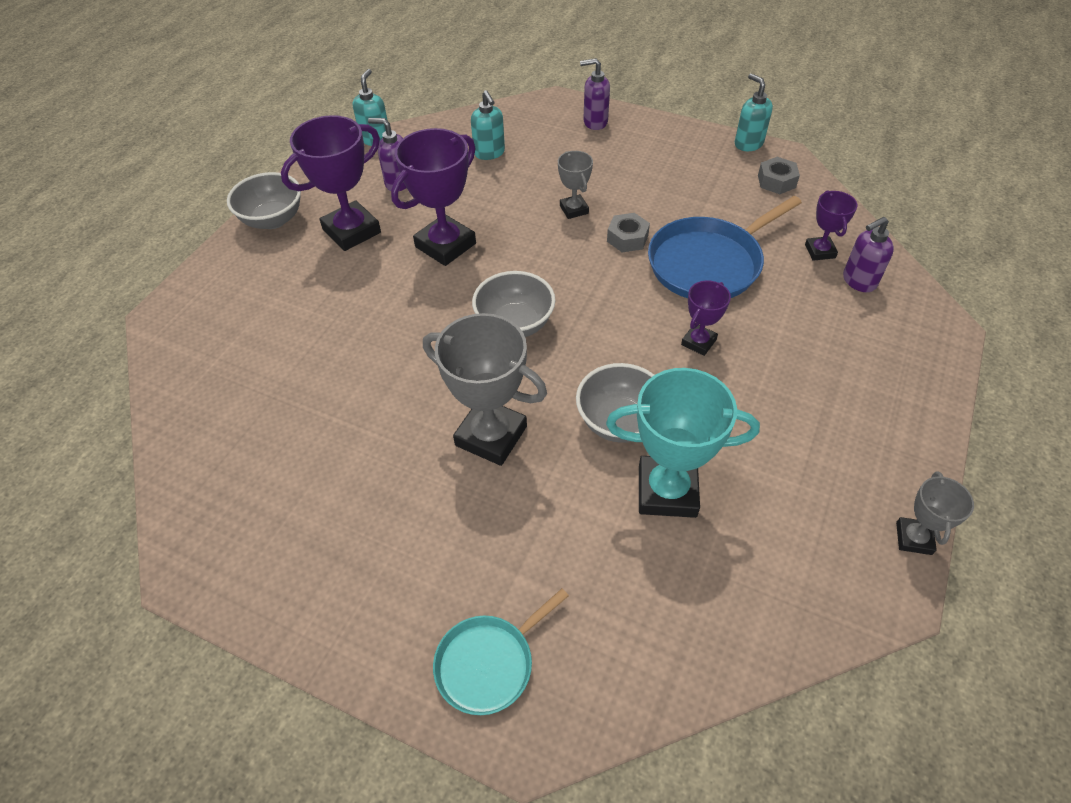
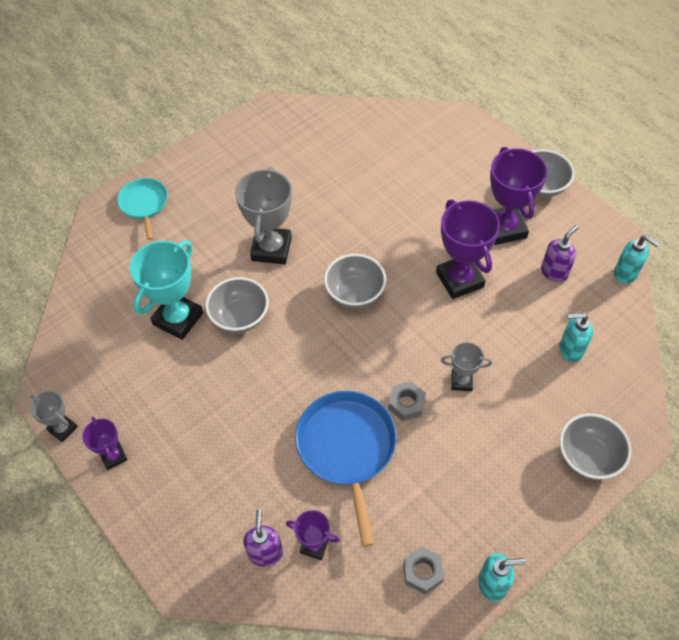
camera: 115 degrees right, 5 degrees up
(491, 436) = (271, 249): grey trophy -> grey trophy turned 45 degrees counterclockwise
(595, 122) = (588, 457): purple soap dispenser -> grey bowl
(698, 342) = (274, 396): purple trophy -> purple trophy (113, 456)

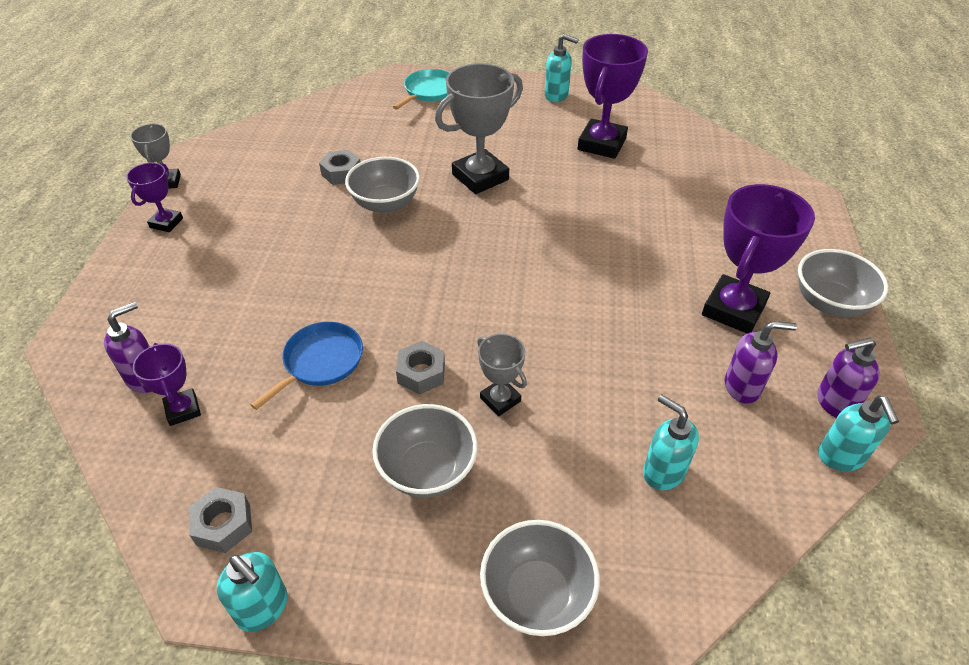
camera: 45 degrees right, 10 degrees down
(178, 319) = (341, 173): turquoise trophy -> grey nut
(237, 144) = (556, 96): none -> turquoise soap dispenser
(347, 448) = (320, 362): blue pan -> blue pan, size x0.60
(355, 293) = (503, 255): grey bowl -> grey bowl (427, 470)
(459, 280) = (621, 316): purple trophy -> purple trophy (601, 144)
(597, 246) = (834, 403): none -> purple soap dispenser

